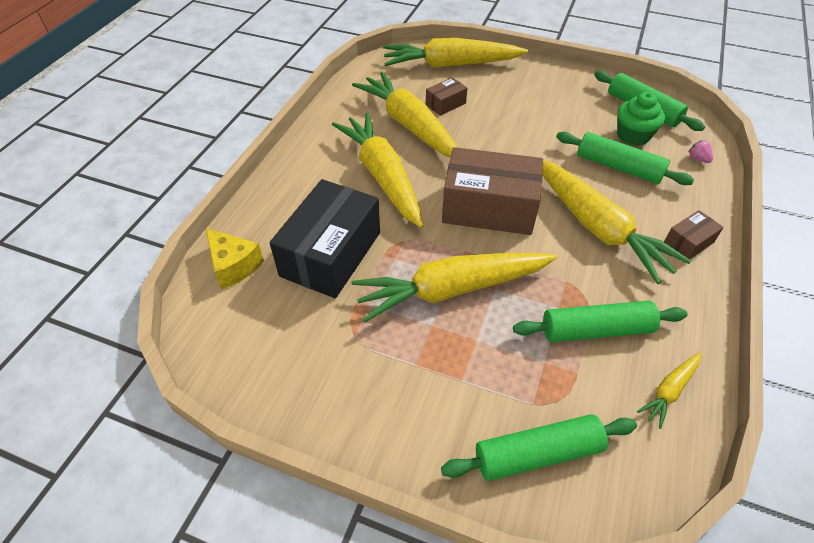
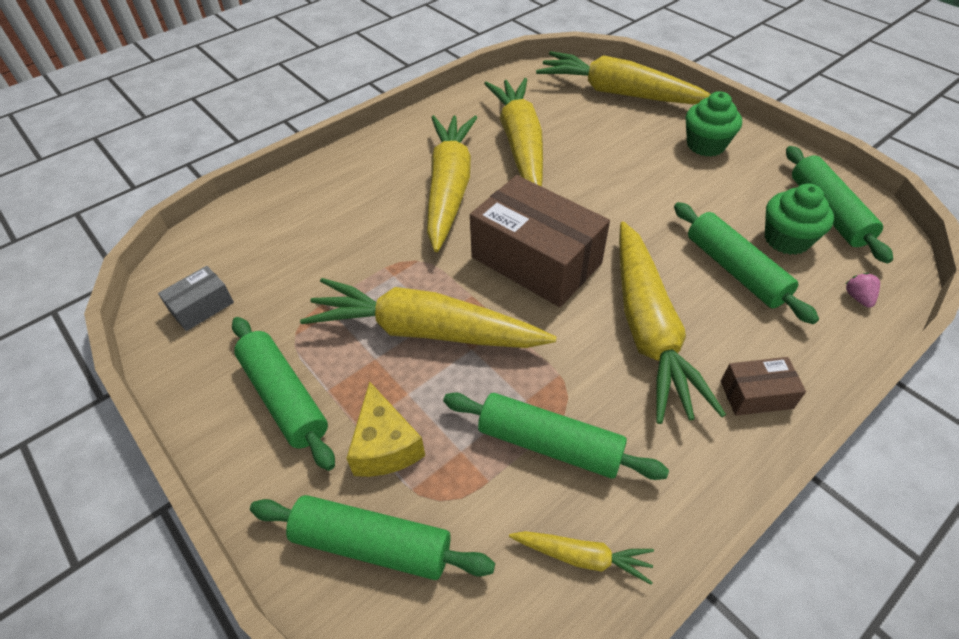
camera: 30 degrees right, 0 degrees up
(233, 265) = (245, 224): yellow cheese -> yellow cheese (385, 445)
(254, 347) = (202, 307): none -> grey box
(331, 254) = (337, 247): black box -> none
(387, 385) = (285, 397): none -> green rolling pin
(445, 104) = (578, 133): brown box -> none
(537, 86) = (705, 145): none -> green cupcake
(669, 391) = (582, 557): yellow carrot -> yellow carrot turned 150 degrees counterclockwise

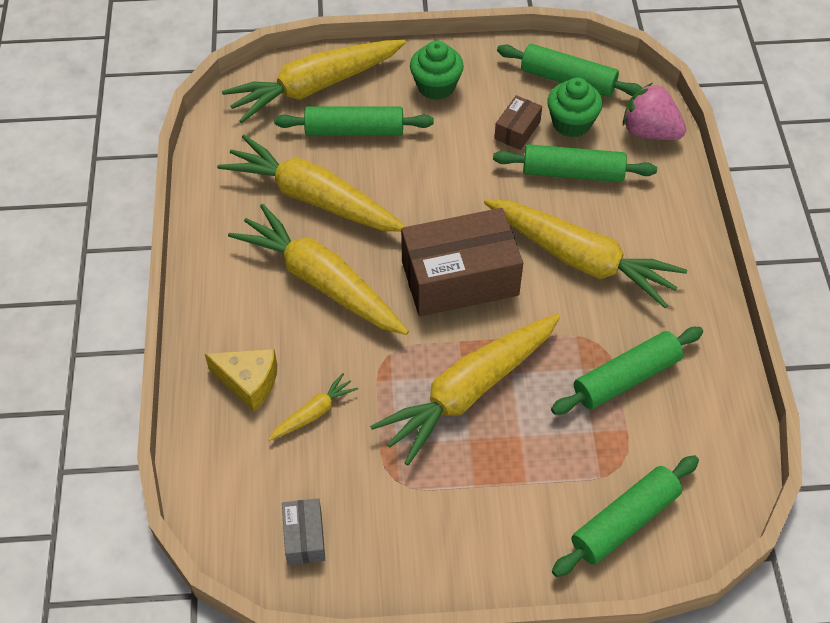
camera: 55 degrees left, 5 degrees up
(285, 397) = (458, 517): green rolling pin -> green rolling pin (354, 131)
(385, 445) = (554, 474): yellow cheese -> yellow cheese (249, 382)
(582, 557) = (713, 413): yellow carrot -> yellow carrot (313, 413)
(756, 395) = (675, 244): brown box -> brown box (517, 130)
(858, 297) = (649, 132): pink strawberry -> pink strawberry, size x2.25

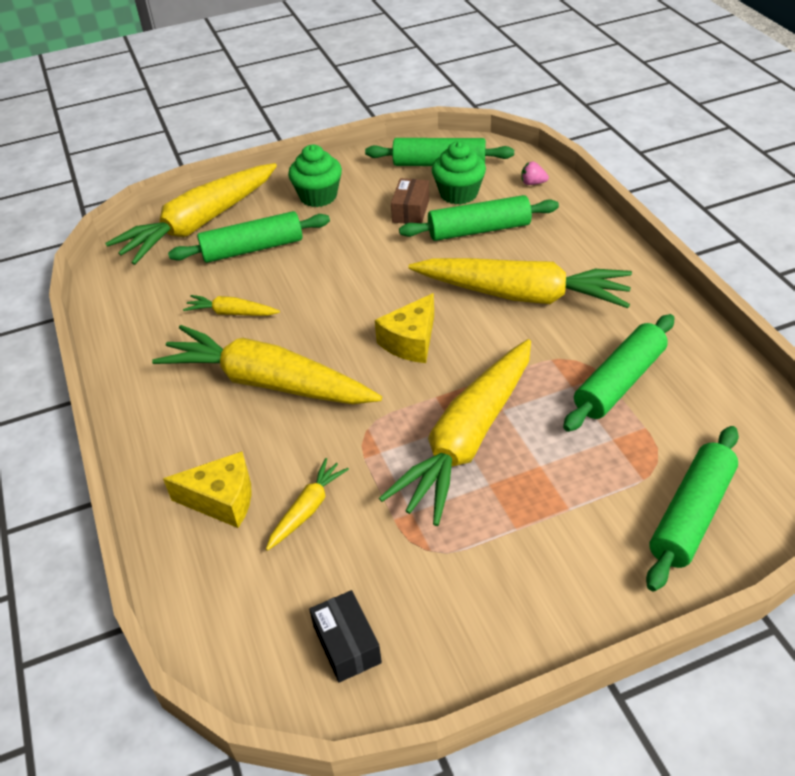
camera: 15 degrees left, 10 degrees down
(304, 537) = (347, 644): grey box -> black box
(313, 198) = (232, 313): yellow carrot -> yellow carrot, size x0.45
(460, 278) = (411, 341): brown box -> yellow cheese
(649, 132) = (532, 183): pink strawberry -> pink strawberry, size x0.45

